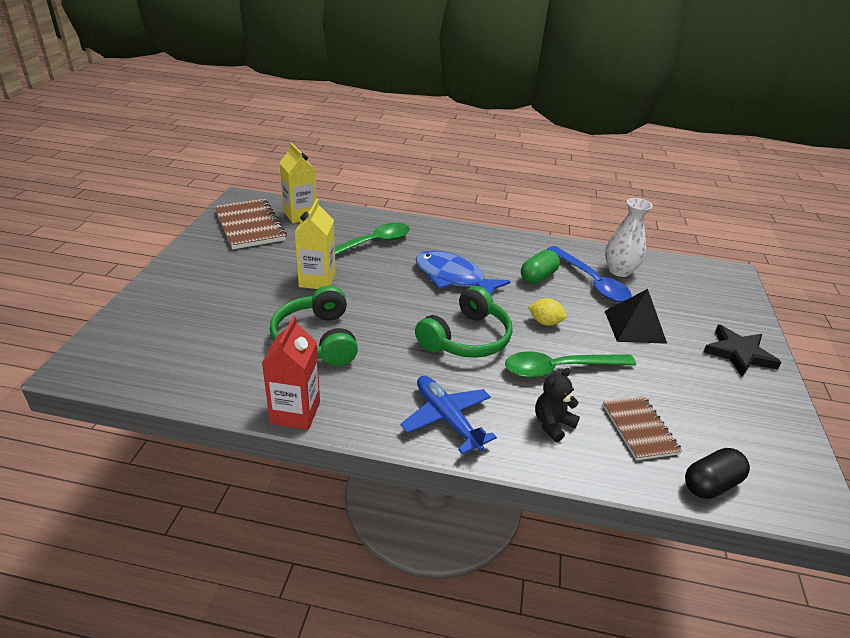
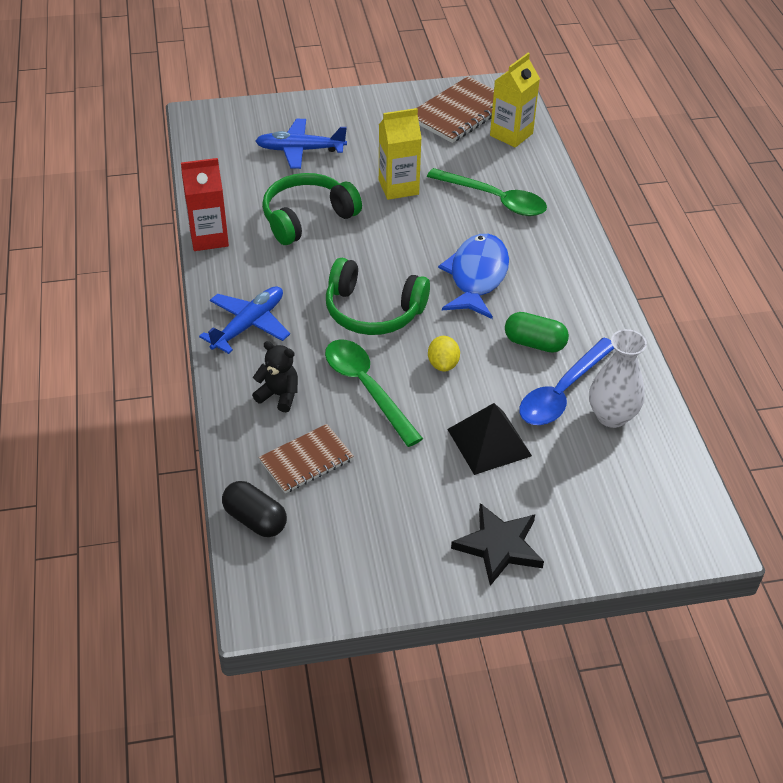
camera: 70 degrees right, 10 degrees up
(213, 316) = (300, 150): none -> blue plane

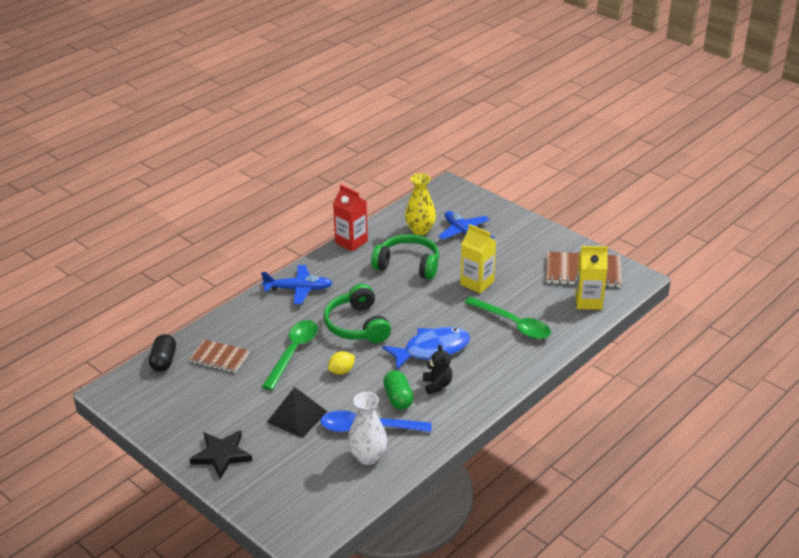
camera: 55 degrees right, 10 degrees down
(253, 177) = (420, 230): none -> yellow vase
(279, 395) = (257, 325): black teddy bear -> black teddy bear (437, 385)
(494, 199) = (513, 324): green spoon -> green spoon turned 45 degrees counterclockwise

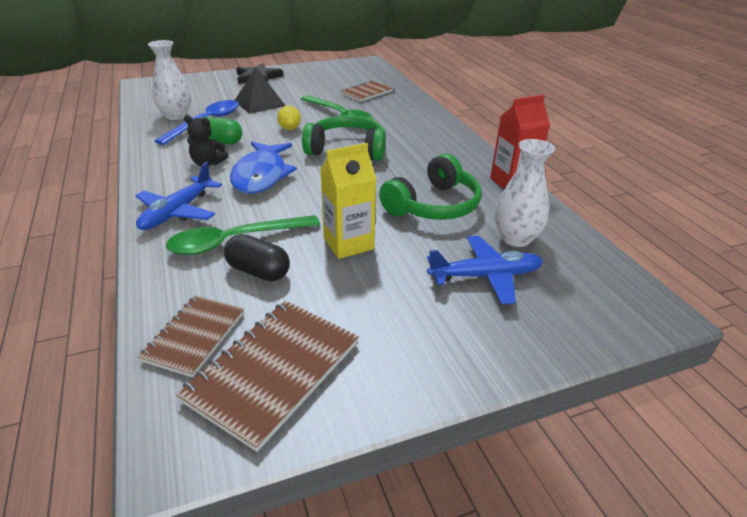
camera: 115 degrees right, 0 degrees up
(164, 361) = (384, 77): black capsule -> black capsule (258, 271)
(298, 289) = (436, 136): blue plane -> blue plane (178, 212)
(420, 230) = (516, 238): yellow vase -> white vase
(588, 301) = (194, 336): yellow carton -> brown notebook

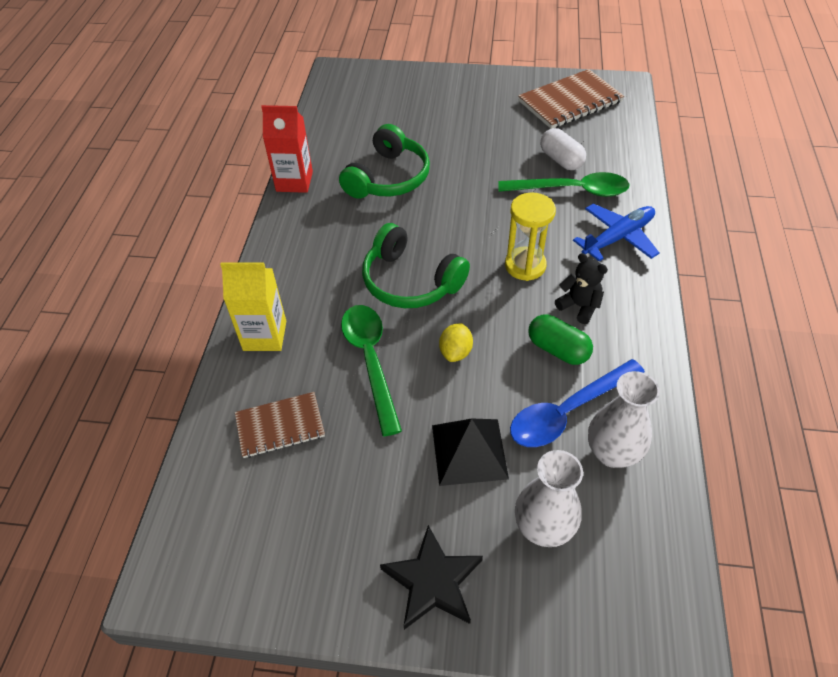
camera: 150 degrees left, 15 degrees up
(194, 336) = (611, 130): brown notebook -> none
(258, 271) = (561, 160): black capsule -> white capsule
(261, 175) = (525, 265): blue fish -> yellow hourglass
(348, 243) = (484, 163): yellow carton -> yellow carton (265, 336)
(434, 205) = (388, 178): green headphones -> green headphones turned 135 degrees clockwise
(485, 276) = (410, 114): blue plane -> none
(516, 238) = (358, 132): white vase -> white vase (543, 528)

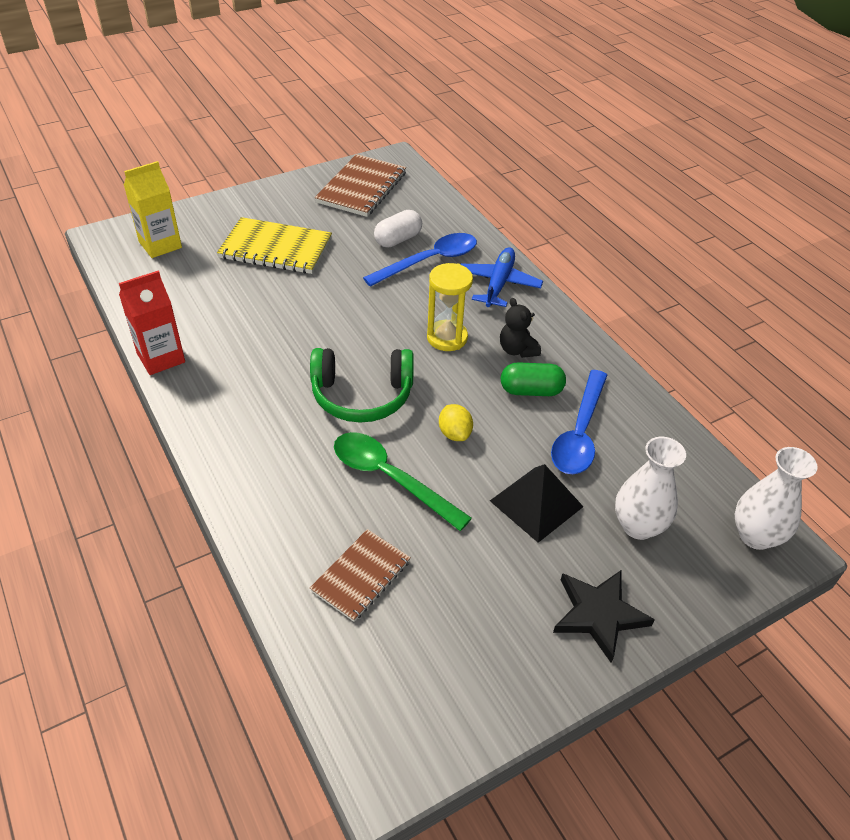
camera: 40 degrees left, 5 degrees down
(265, 336) = (269, 509): yellow carton -> yellow carton (160, 245)
(388, 178) = (256, 315): green headphones -> none
(451, 128) = (276, 248): none -> yellow notebook
(561, 160) = (398, 240): white capsule -> white capsule turned 60 degrees counterclockwise
(572, 190) = (429, 261): green spoon -> blue spoon
(579, 306) = (517, 350): black teddy bear -> black teddy bear turned 120 degrees counterclockwise
(612, 453) = (635, 445): white vase -> white vase (755, 536)

